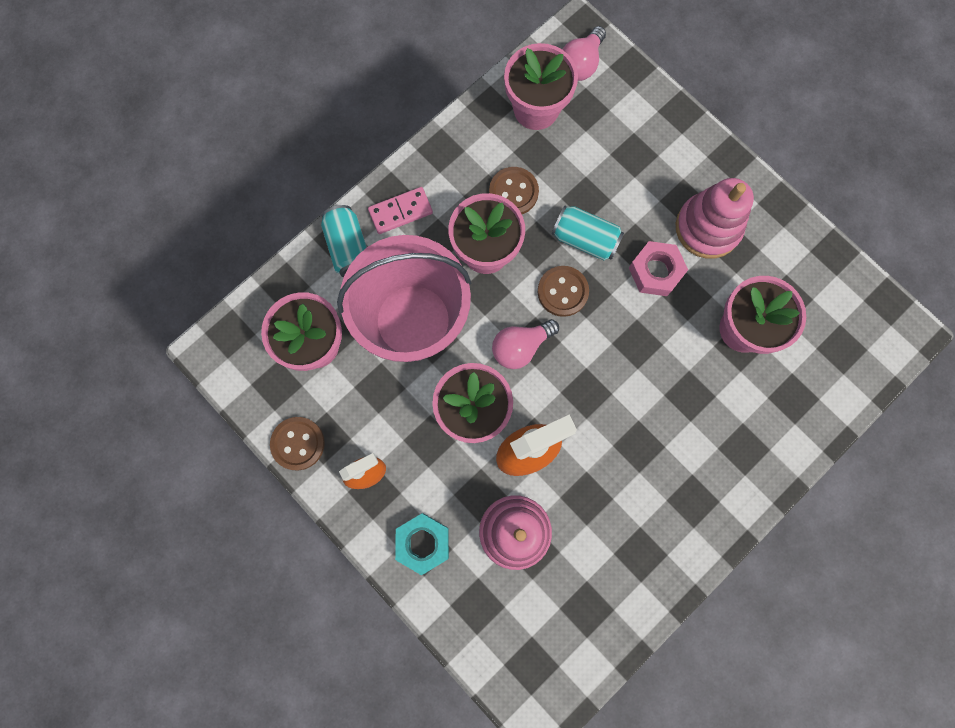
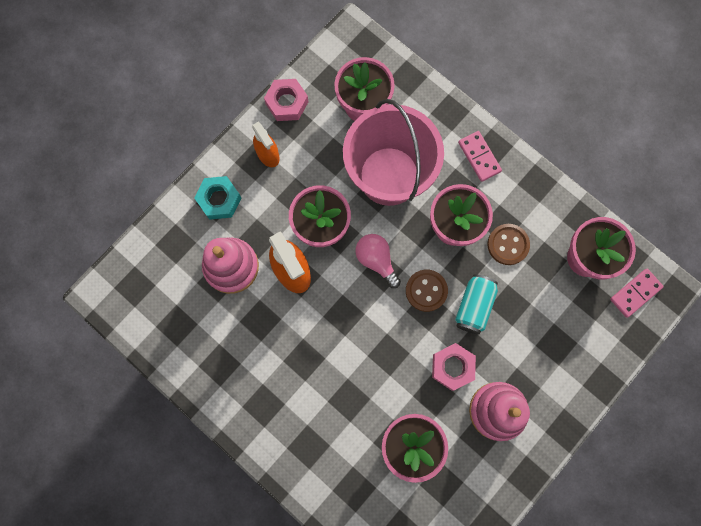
camera: 85 degrees right, 0 degrees up
(298, 443) = (287, 103): brown button -> pink nut
(348, 248) = (444, 121): turquoise can -> none
(581, 64) = (635, 293): pink light bulb -> pink domino

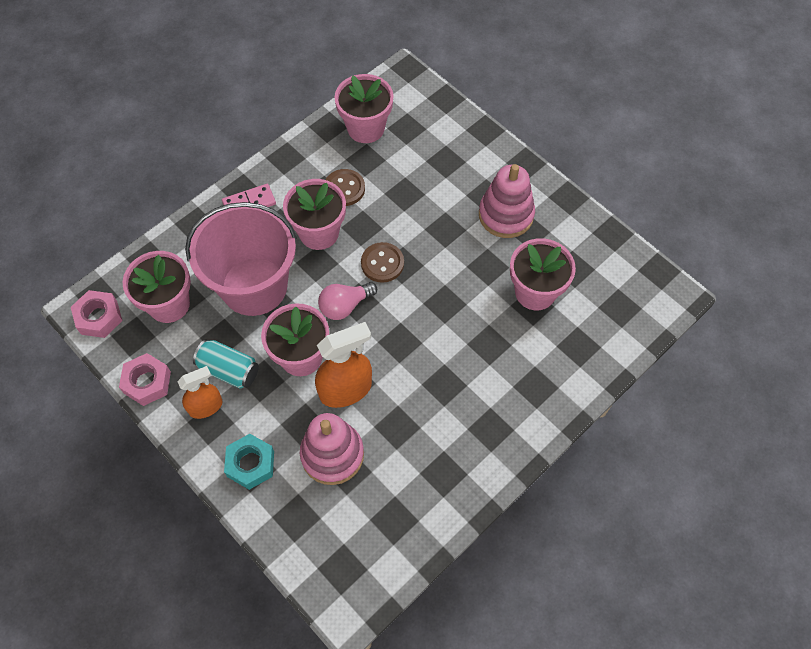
camera: 85 degrees left, 15 degrees down
(452, 367) = (461, 248): pink nut -> pink nut (99, 317)
(474, 306) = (403, 223): turquoise can -> turquoise can (229, 370)
(635, 293) = (403, 96): pink domino -> none

